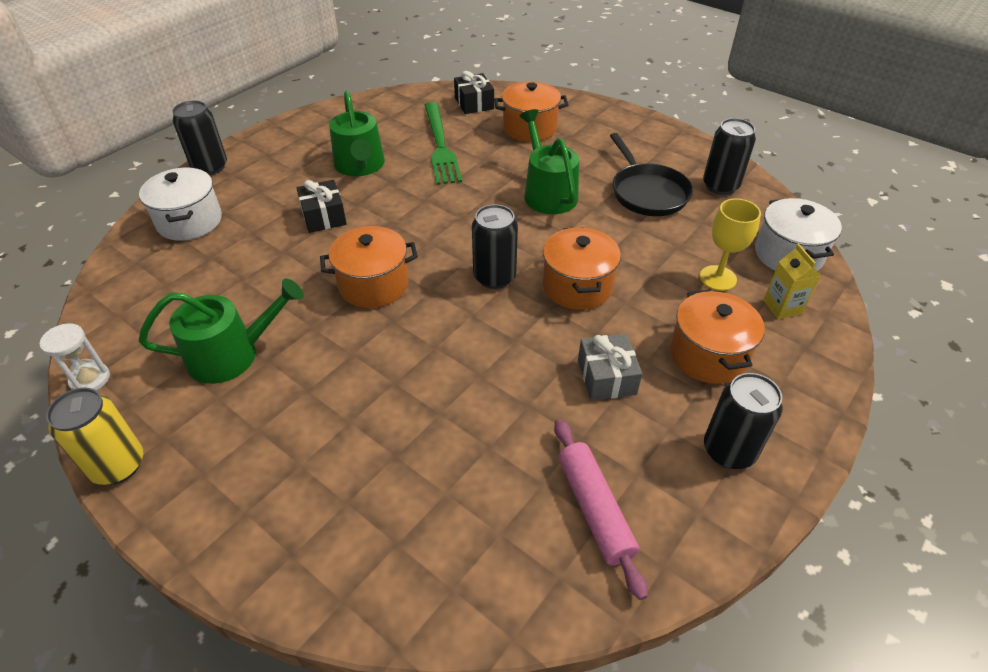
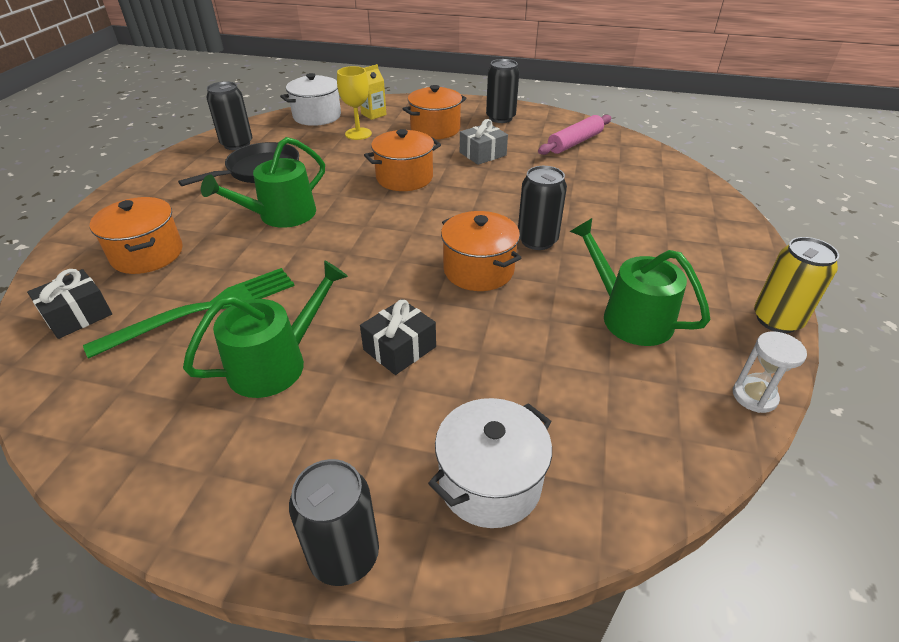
camera: 115 degrees left, 5 degrees down
(494, 277) = (420, 213): black can -> black can (537, 240)

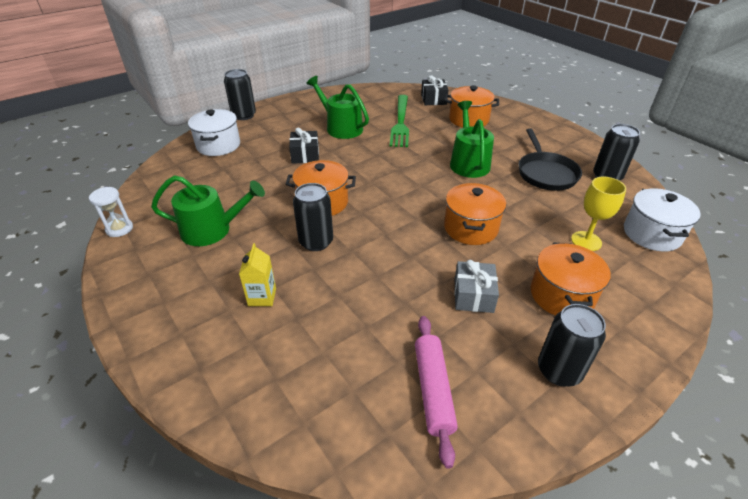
camera: 130 degrees right, 0 degrees up
(276, 363) = (341, 127): green watering can -> green watering can turned 135 degrees clockwise
(373, 114) = (636, 271): yellow carton -> yellow carton (262, 297)
(777, 320) = (113, 285): yellow can -> none

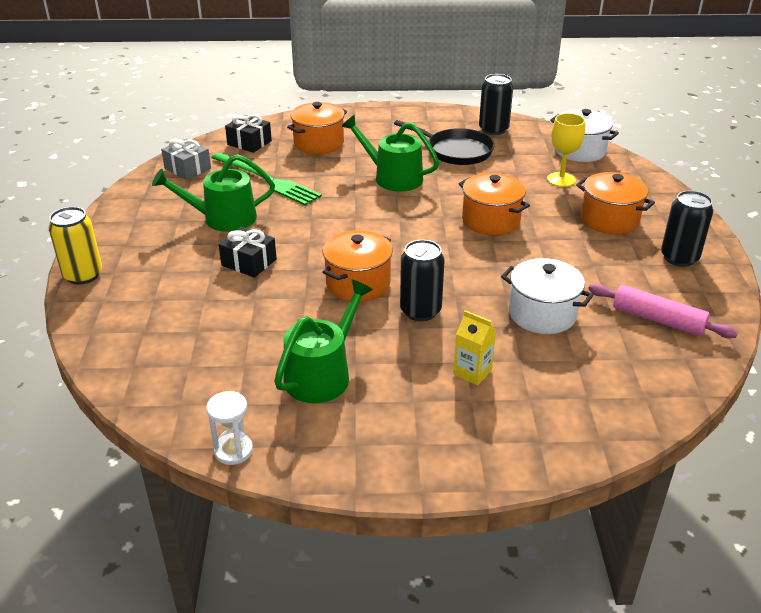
camera: 55 degrees left, 5 degrees down
(218, 145) = (133, 318): white pot -> white pot (542, 314)
(244, 115) = (83, 275): black can -> yellow can
(473, 295) = (575, 257): grey gift -> grey gift (187, 168)

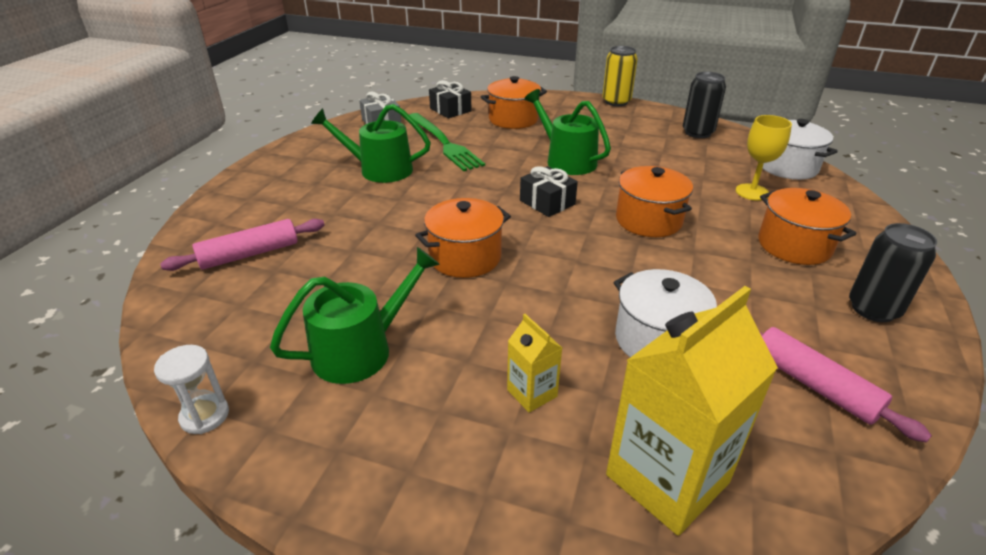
camera: 20 degrees right, 0 degrees up
(83, 275) = (221, 196): yellow can -> yellow can (616, 102)
(161, 322) = (249, 254): none -> pink rolling pin
(249, 262) = (373, 214): black gift -> black gift (547, 202)
(420, 311) = (514, 302): black can -> none
(456, 151) = (646, 146): black pan -> none
(589, 401) = (667, 478): none -> yellow carton

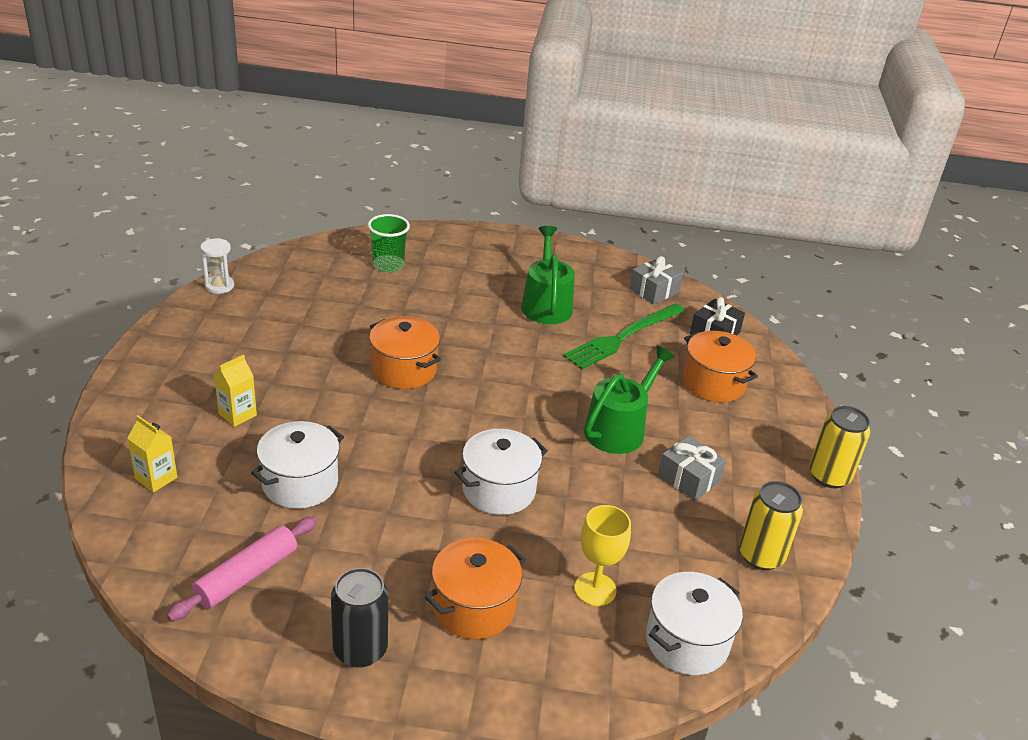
camera: 75 degrees right, 0 degrees up
(249, 254) = (388, 265): pink rolling pin -> green cup
(361, 349) = (281, 333): green watering can -> none
(547, 202) = (515, 416): black gift -> none
(623, 143) = (689, 478): none -> grey gift
(648, 220) = (499, 490): orange pot -> white pot
(667, 478) = (156, 478): yellow carton -> yellow carton, size x0.48
(697, 133) = (761, 556): black can -> yellow can

